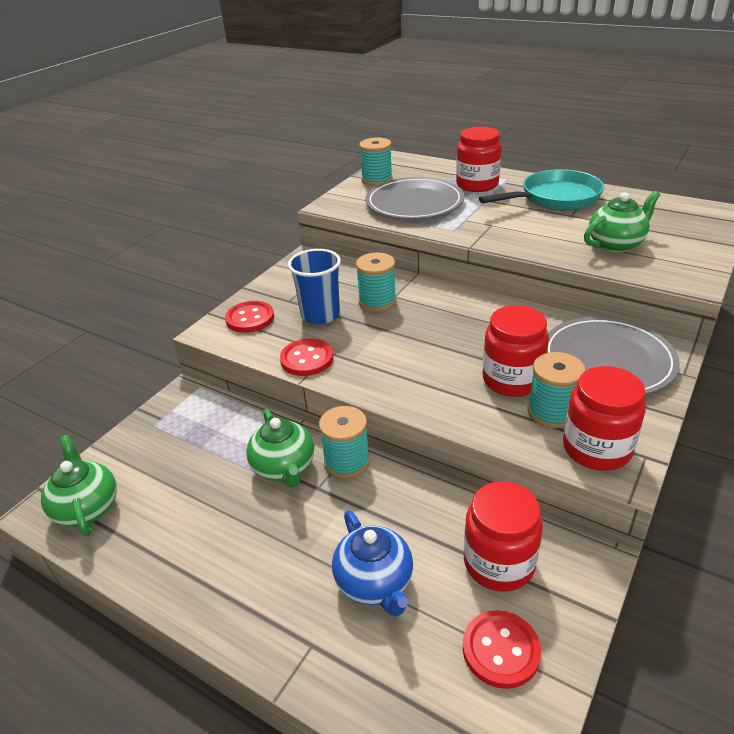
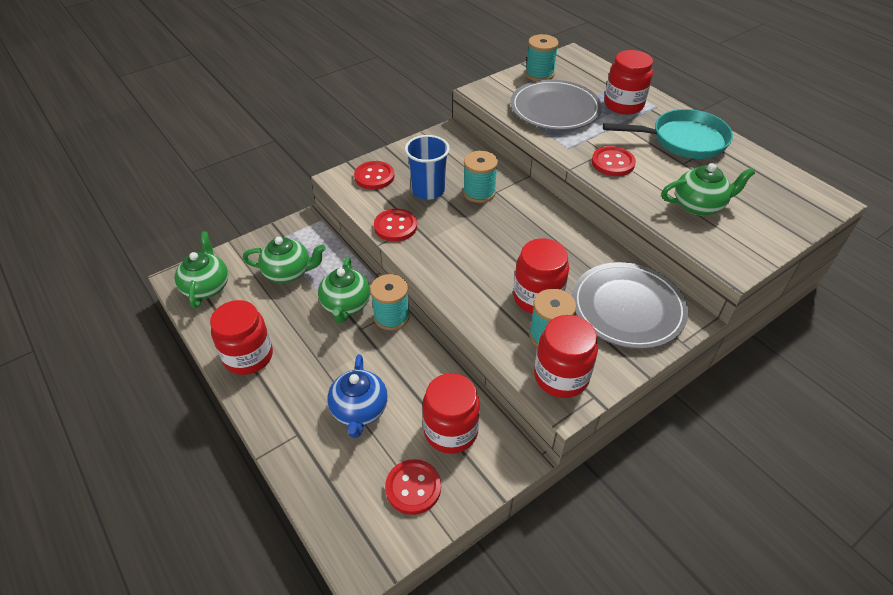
camera: 20 degrees right, 10 degrees up
(190, 455) = (288, 272): none -> green teapot
(190, 572) = (248, 356): none -> red jar
(507, 231) = (612, 163): none -> red button

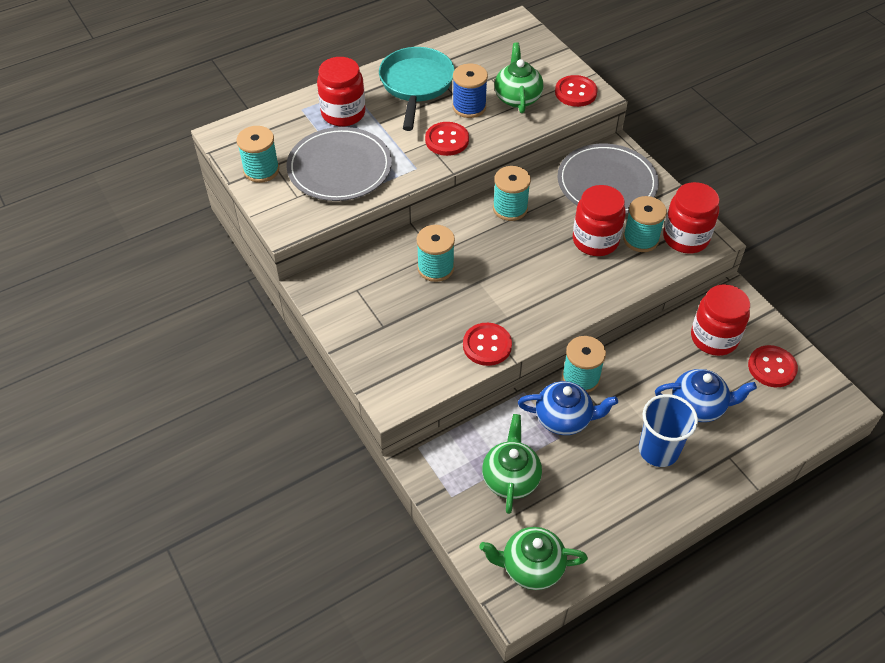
camera: 85 degrees left, 5 degrees up
(248, 356) = (637, 508): red jar -> none
(346, 305) = (564, 418): green teapot -> blue teapot
(374, 177) = (393, 364): red button -> red button (575, 92)
(428, 190) = (426, 313): blue cup -> blue cup (658, 450)
(565, 235) = (510, 208): none -> turquoise spool
(667, 174) = (469, 107): none -> blue spool

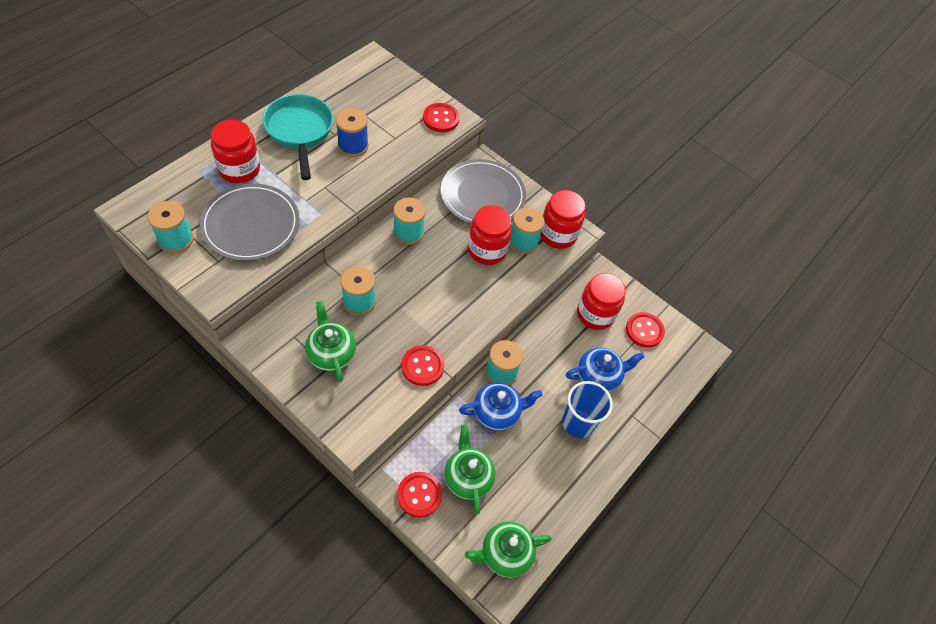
camera: 25 degrees left, 5 degrees up
(447, 140) = (342, 181): red button -> red button (419, 495)
(517, 98) = (392, 131): green teapot -> green teapot (331, 353)

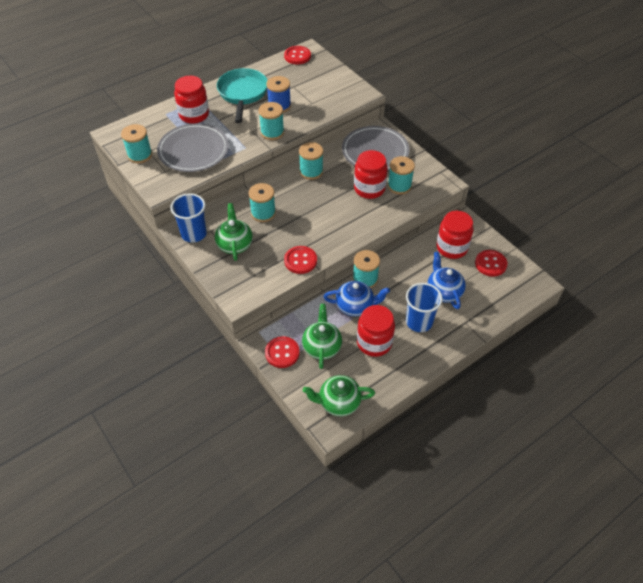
camera: 20 degrees right, 5 degrees down
(272, 344) = (194, 233): none -> blue cup
(352, 187) = (272, 132): none -> turquoise spool
(441, 119) = (350, 93): red button -> red button (297, 56)
(557, 234) = (429, 183): red jar -> red jar (374, 342)
(598, 377) = (443, 292): blue teapot -> blue teapot turned 105 degrees counterclockwise

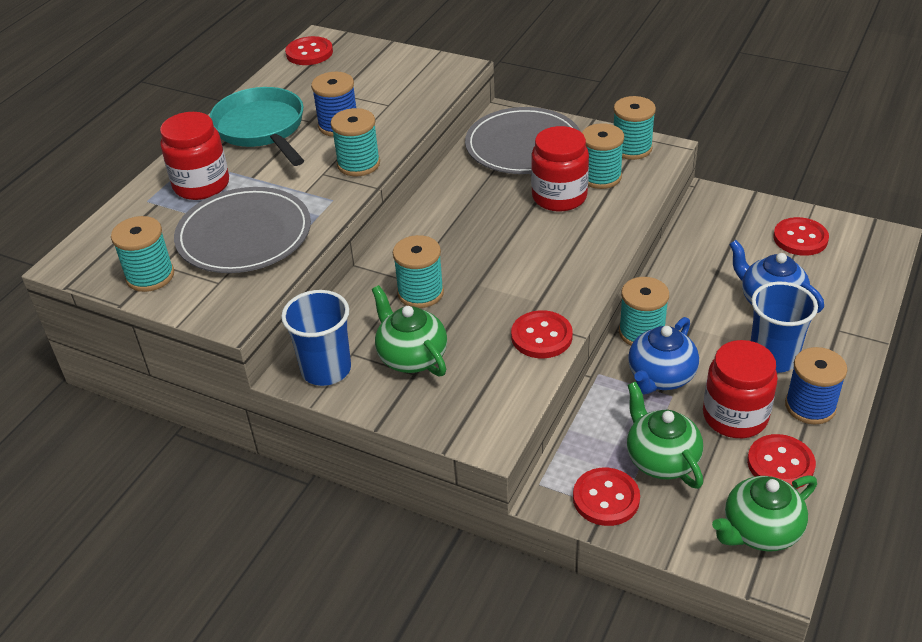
camera: 25 degrees left, 10 degrees down
(311, 171) = (448, 207): turquoise spool -> turquoise spool (631, 148)
(355, 306) = (660, 377): blue teapot -> blue teapot turned 150 degrees clockwise
(375, 376) = (780, 464): none -> red button
(415, 355) = (810, 406): none -> blue spool
(452, 248) = (728, 239): red jar -> none

